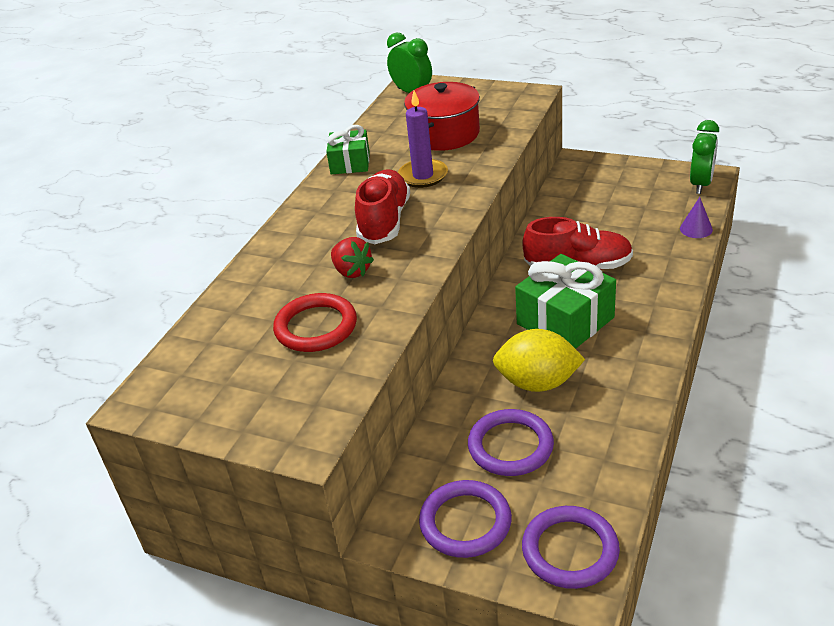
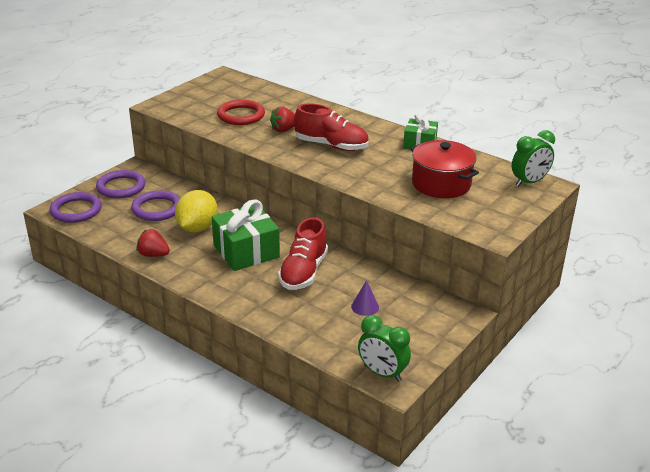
camera: 100 degrees right, 5 degrees down
(423, 176) = (381, 166): purple candle -> none
(629, 401) = (153, 255): none -> red strawberry
(696, 229) = (313, 344): purple cone -> purple cone (365, 307)

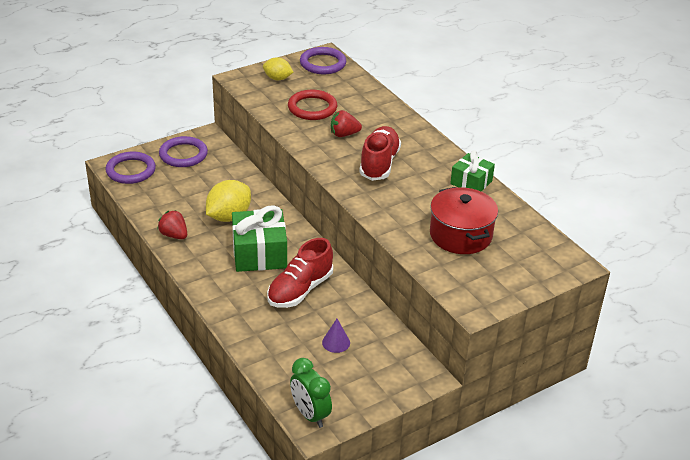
camera: 20 degrees right, 5 degrees up
(157, 209) = (203, 186): purple ring -> purple ring (323, 63)
(193, 99) = (277, 78): none -> yellow lemon
(331, 145) = (379, 164): red shoe -> red shoe turned 120 degrees counterclockwise
(529, 182) = (555, 256): green clock -> none

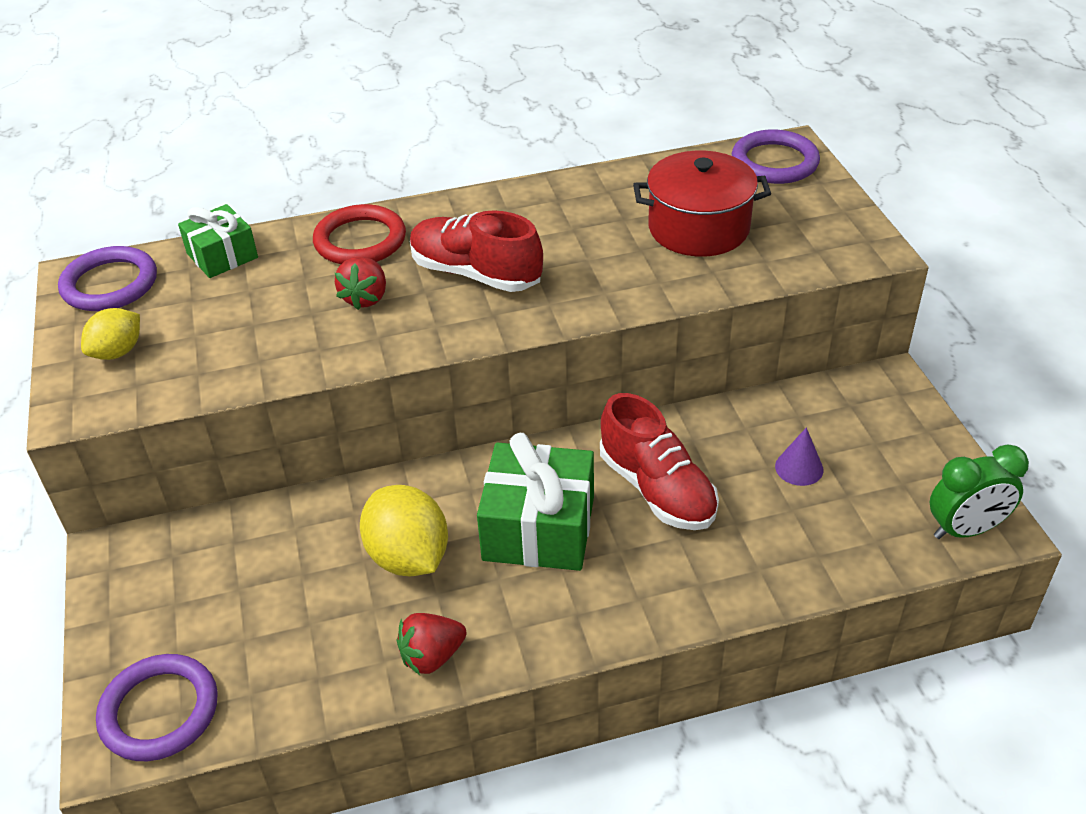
camera: 70 degrees left, 5 degrees up
(183, 155) = (156, 603): purple ring -> purple ring (774, 162)
(312, 108) = (255, 322): red ring -> red ring (360, 240)
(471, 182) = (568, 192): green gift -> green gift (222, 256)

